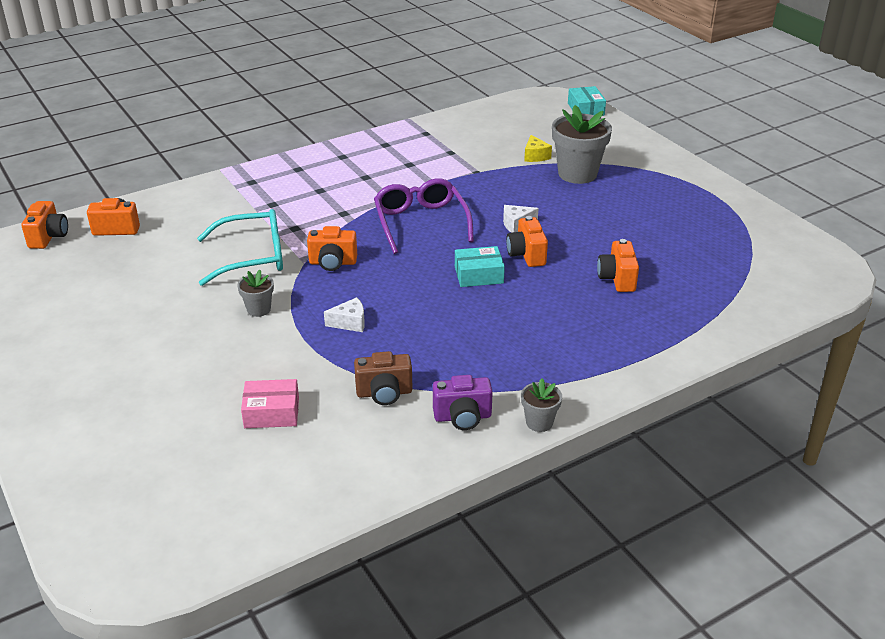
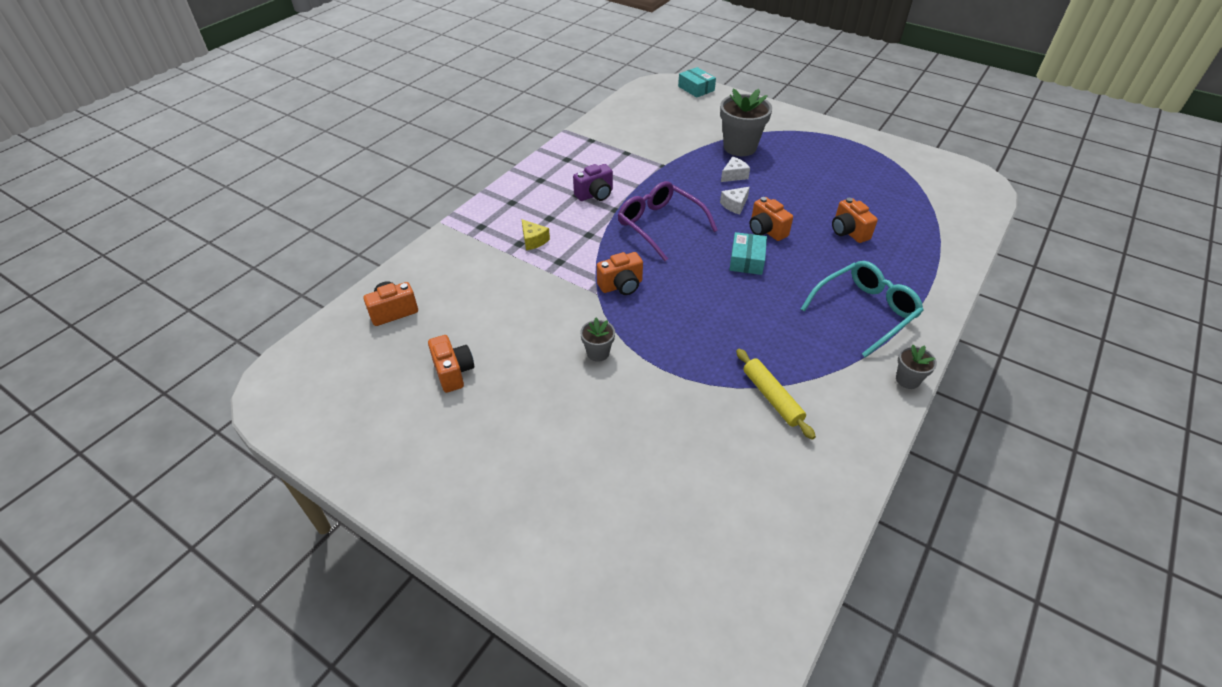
camera: 25 degrees left, 10 degrees up
(48, 237) = (330, 342): orange camera -> orange camera (453, 372)
(252, 257) = (546, 302): turquoise glasses -> turquoise glasses (864, 312)
(271, 412) = (698, 453): pink box -> none
(350, 323) = (686, 339): white cheese -> white cheese (734, 175)
(384, 393) = (772, 397): brown camera -> yellow rolling pin
(462, 417) = (850, 397): purple camera -> purple camera (595, 195)
(479, 275) = (747, 260): turquoise box -> turquoise box turned 45 degrees counterclockwise
(535, 156) = (695, 139): yellow cheese -> yellow cheese (533, 240)

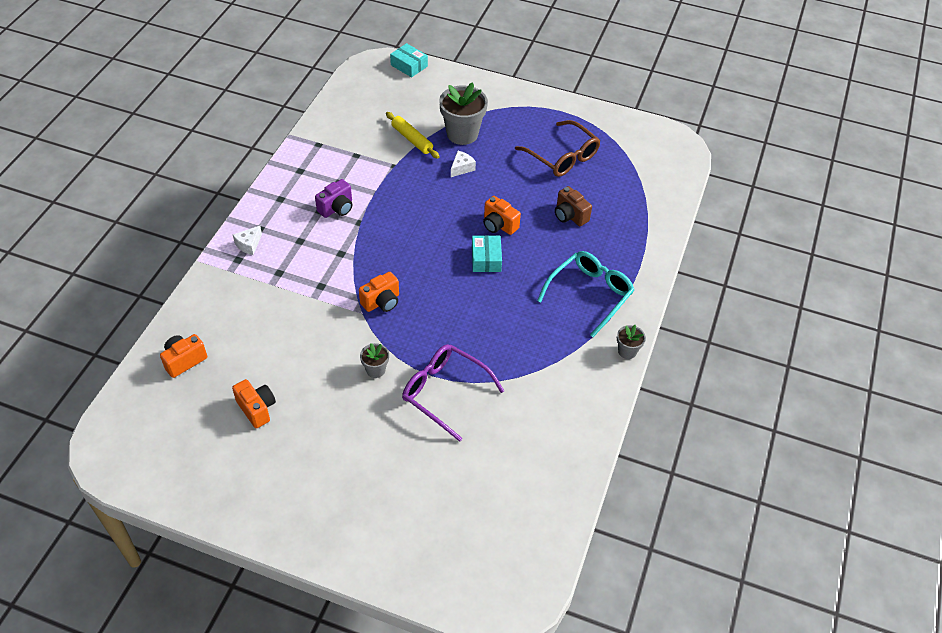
camera: 15 degrees left, 5 degrees up
(533, 240) = (291, 267): yellow cheese -> none
(660, 225) = (404, 234): purple glasses -> purple glasses (445, 393)
(734, 205) = (467, 201): white cheese -> white cheese (249, 244)
(772, 397) = (523, 385): yellow rolling pin -> yellow rolling pin (412, 139)
(845, 177) = (562, 156): none -> brown glasses
(848, 232) = (570, 216): orange camera -> brown camera

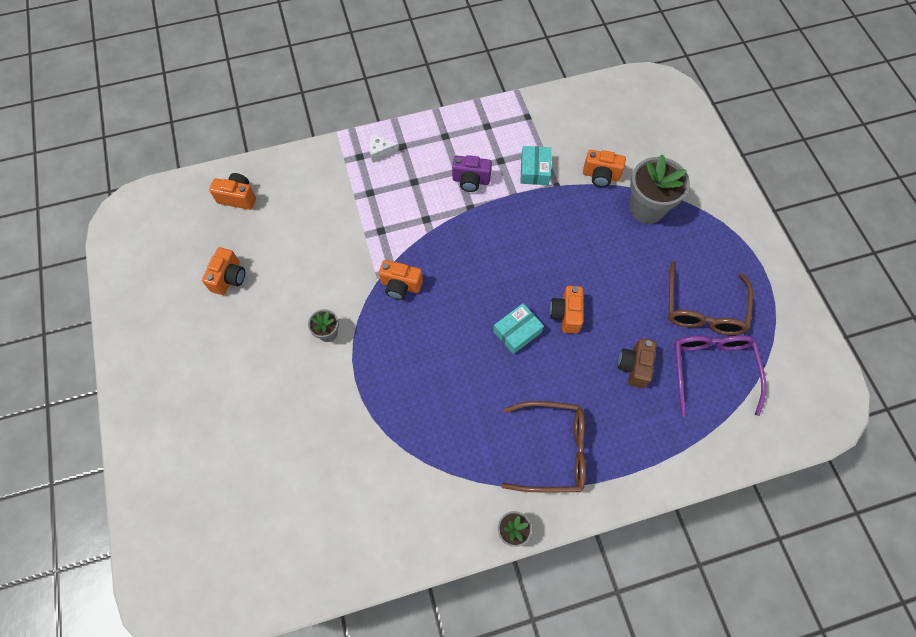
camera: 55 degrees right, 15 degrees up
(409, 66) = (686, 109): turquoise box -> turquoise box (534, 170)
(412, 139) = (601, 176): yellow rolling pin -> orange camera
(445, 393) = (344, 403): purple glasses -> purple glasses (712, 370)
(462, 168) = (605, 237): white cheese -> none
(589, 295) = (552, 450): turquoise glasses -> brown glasses

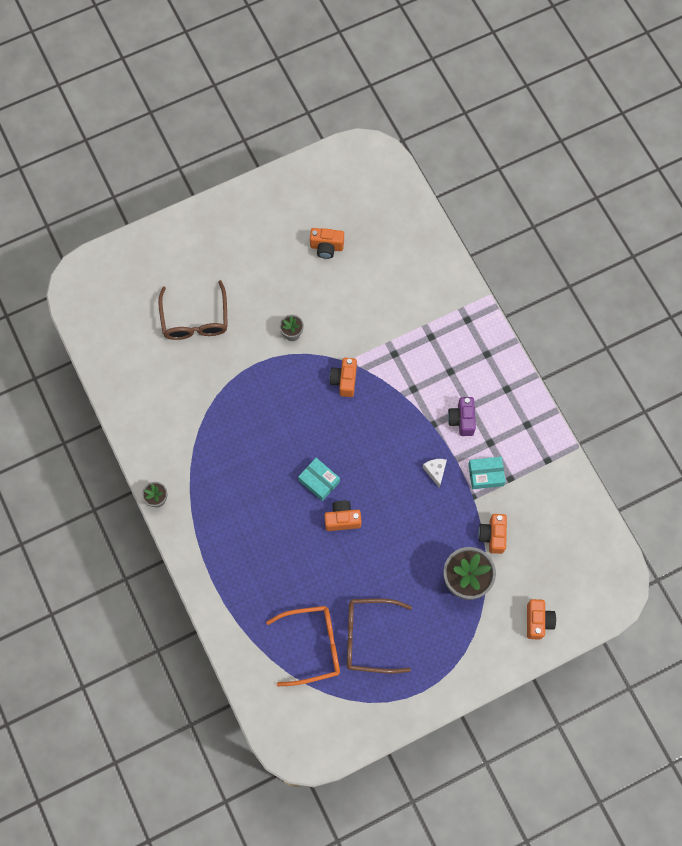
camera: 80 degrees right, 5 degrees up
(238, 198) = (403, 232): orange camera -> orange camera (537, 621)
(380, 152) = (476, 336): white cheese -> white cheese (435, 471)
(552, 450) = (223, 521): brown glasses -> brown glasses (195, 319)
(634, 366) = (304, 580): brown camera -> none
(712, 370) = (312, 646): purple glasses -> orange glasses

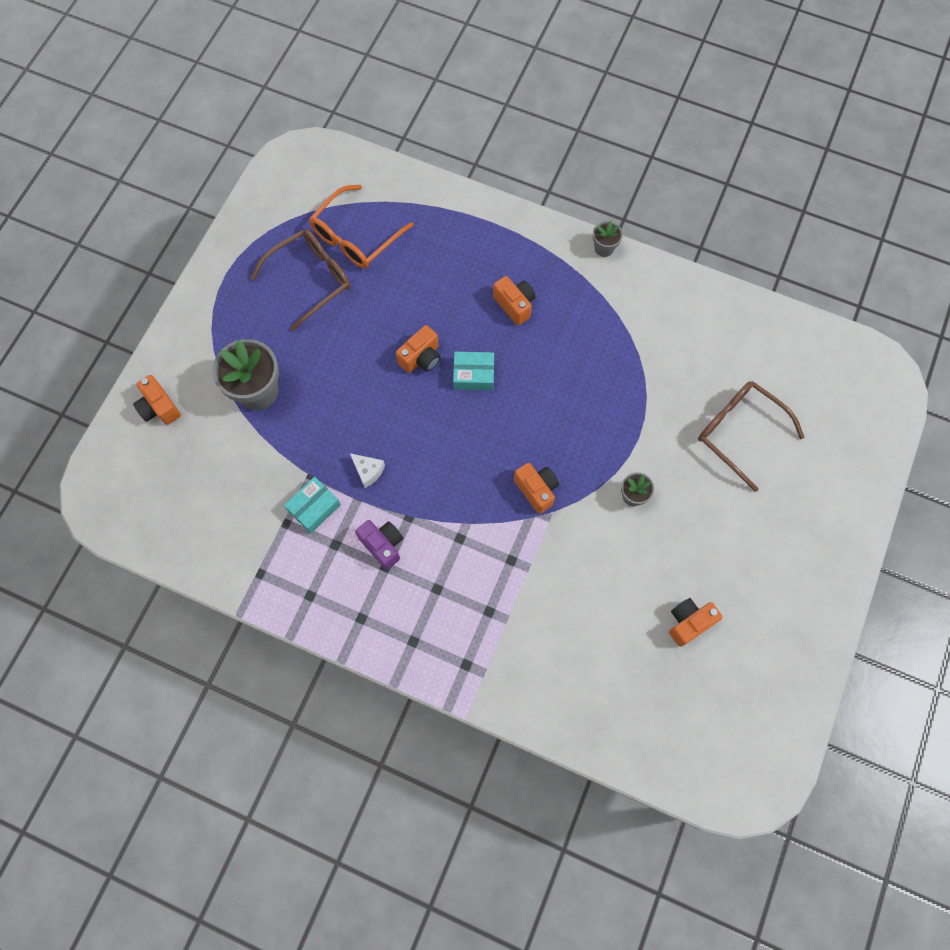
camera: 140 degrees right, 0 degrees up
(492, 536) = (262, 453): orange camera -> orange camera (514, 305)

